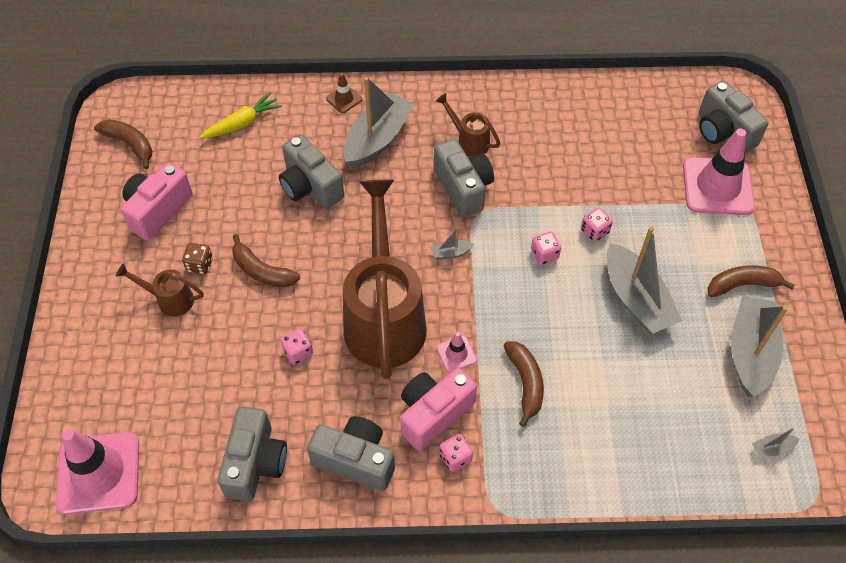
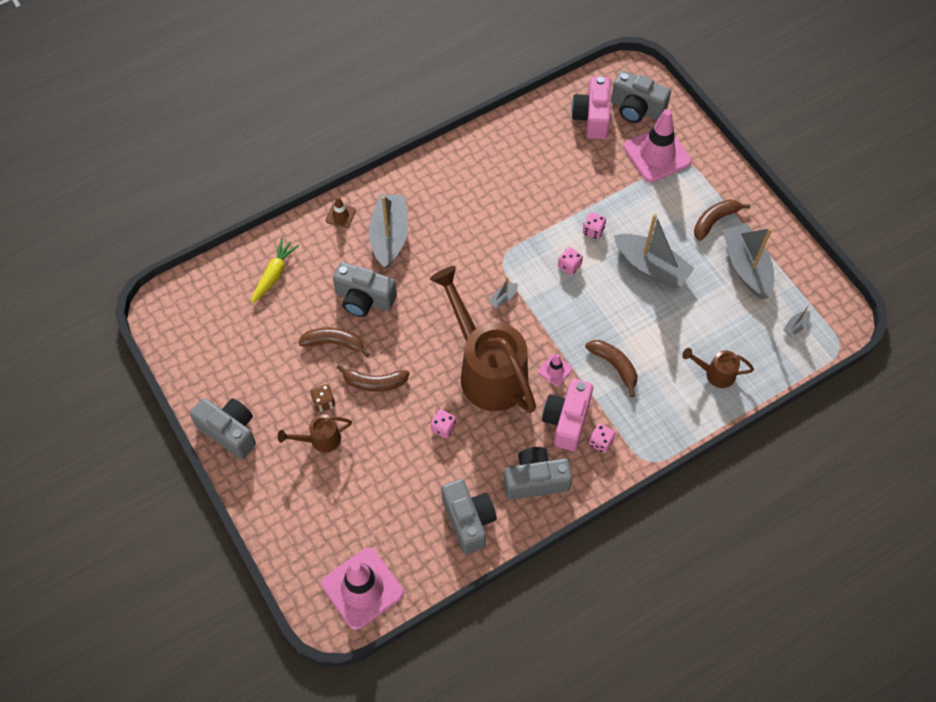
camera: 30 degrees left, 5 degrees up
(130, 144) = (195, 336): brown banana -> brown banana (334, 343)
(157, 210) = (258, 377): pink camera -> pink camera (592, 117)
(463, 188) = (479, 243): grey camera -> grey camera (230, 431)
(469, 141) = (459, 204): brown watering can -> brown watering can (715, 374)

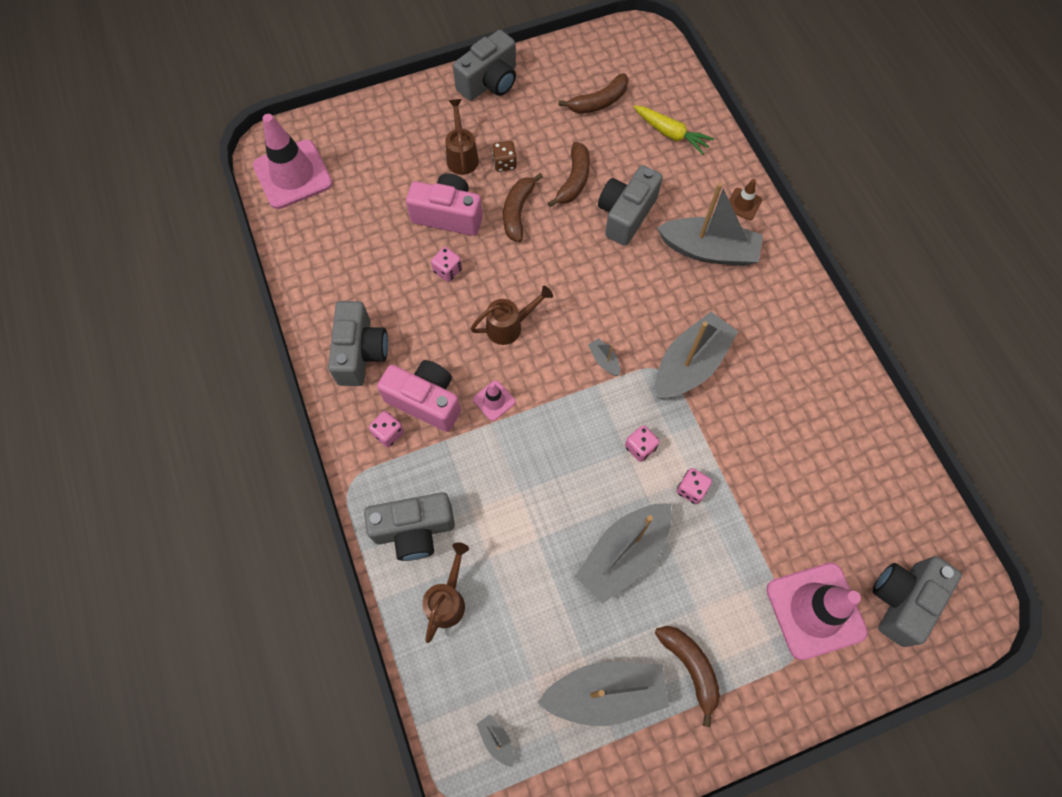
camera: 100 degrees right, 5 degrees up
(468, 520) = (334, 278): grey camera -> grey camera (414, 530)
(487, 370) = (509, 326): brown watering can -> brown watering can, size x0.43
(494, 240) = (690, 364): none -> grey boat
(592, 117) = (887, 530): pink camera -> pink camera (448, 215)
(614, 366) = (485, 472): brown banana -> brown banana (599, 102)

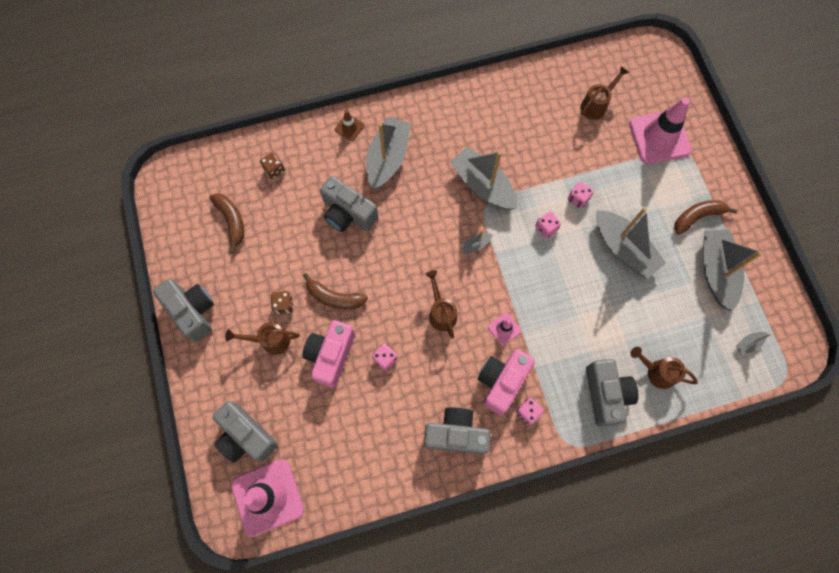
camera: 85 degrees left, 5 degrees up
(574, 180) = (309, 250): brown banana -> none
(670, 134) = (274, 170): yellow carrot -> brown dice
(849, 513) = (596, 105): none -> brown watering can
(902, 600) = (652, 87): grey camera -> grey camera (246, 436)

